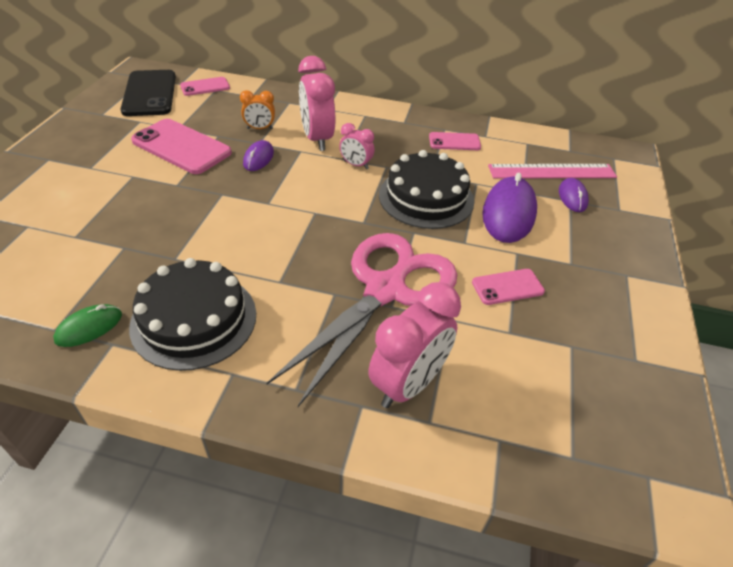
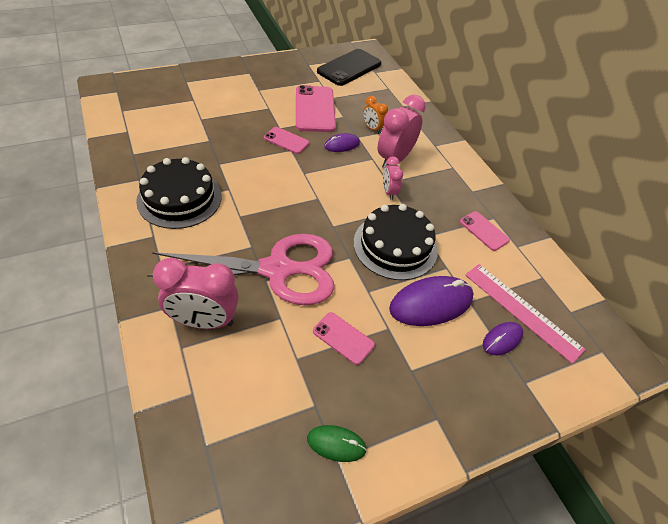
camera: 50 degrees right, 5 degrees up
(89, 327) = (143, 164): green mouse -> green mouse (336, 444)
(205, 87) = (385, 83): pink phone -> pink phone (286, 140)

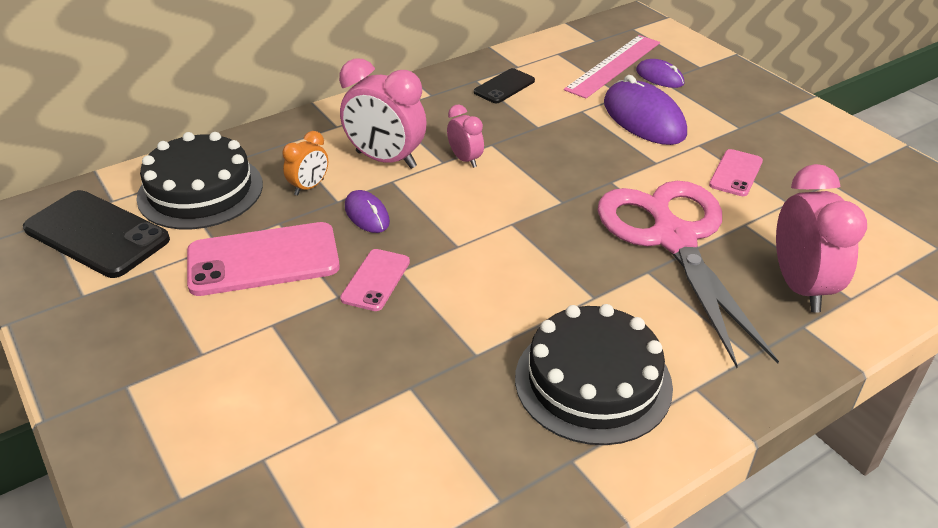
camera: 95 degrees left, 10 degrees down
(336, 444) = (856, 164): green mouse -> none
(389, 192) = (465, 159): pink clock -> pink clock turned 105 degrees counterclockwise
(395, 246) = (569, 148): black cake -> black cake (200, 191)
(484, 231) = (504, 86): pink phone -> black phone

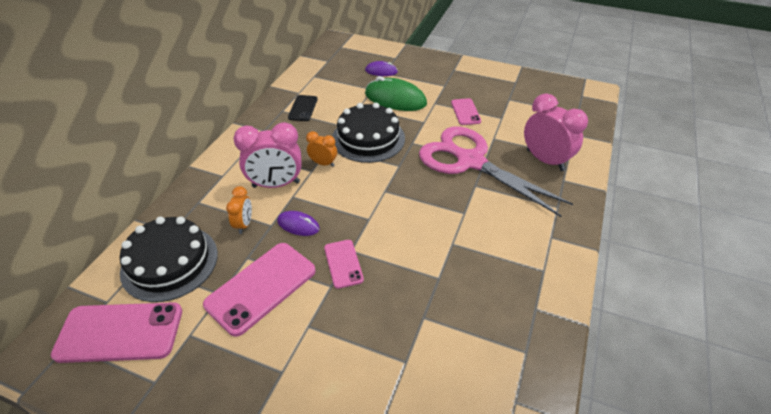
camera: 35 degrees left, 5 degrees up
(96, 234) = (120, 332): black phone -> pink phone
(465, 159) = (323, 163): pink clock -> orange clock
(593, 381) = (506, 260): black cake -> black cake (368, 138)
(613, 66) = (351, 73): pink ruler -> none
(643, 119) = (395, 99): purple mouse -> green mouse

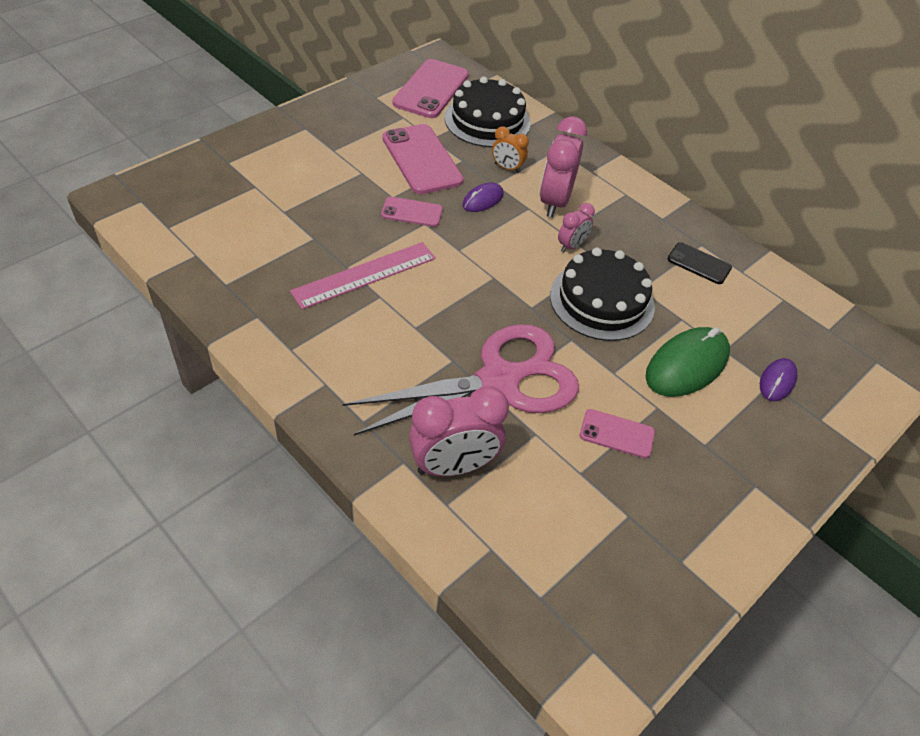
camera: 110 degrees right, 5 degrees up
(323, 163) = (571, 246): orange clock -> pink clock
(438, 262) = (364, 275): none -> pink ruler

